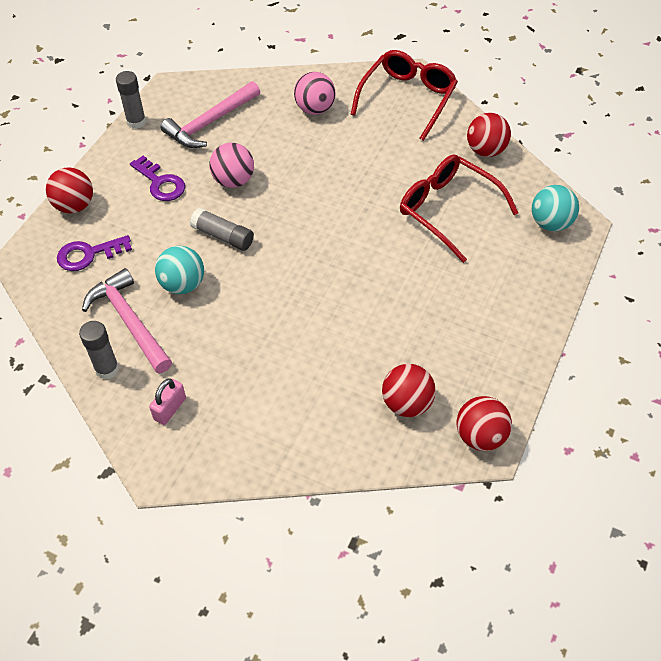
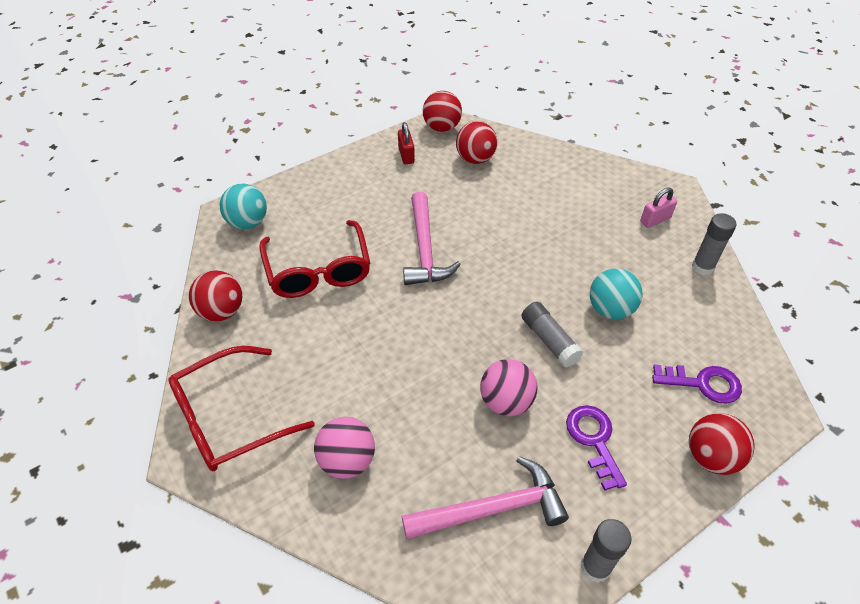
camera: 150 degrees left, 5 degrees down
(129, 321) = (672, 298): pink hammer -> pink hammer (424, 249)
(483, 371) = (406, 155): none -> red padlock

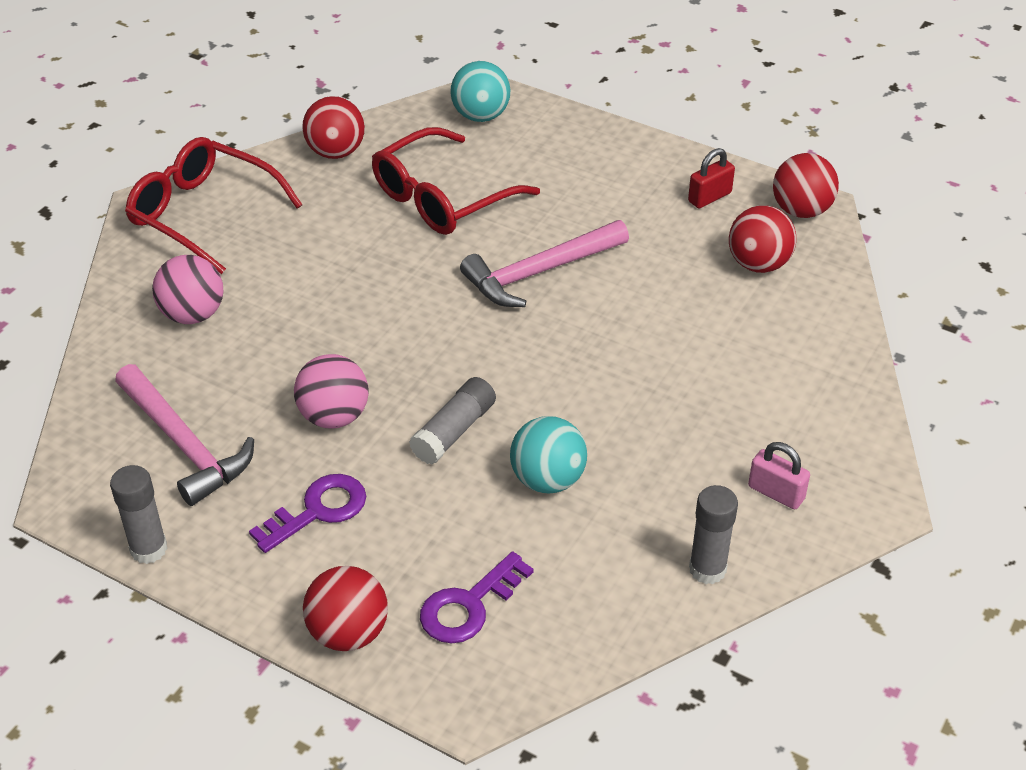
camera: 65 degrees right, 5 degrees down
(703, 383) = (469, 605): purple key -> purple key turned 60 degrees clockwise

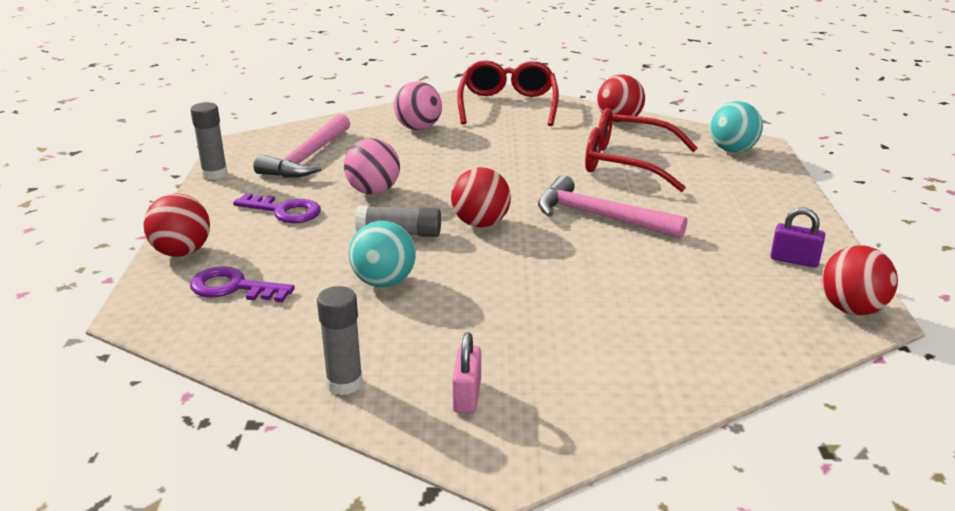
camera: 60 degrees right, 15 degrees down
(709, 197) = (794, 260): red padlock -> purple padlock
(758, 264) = (746, 306): red ball -> red ball (480, 223)

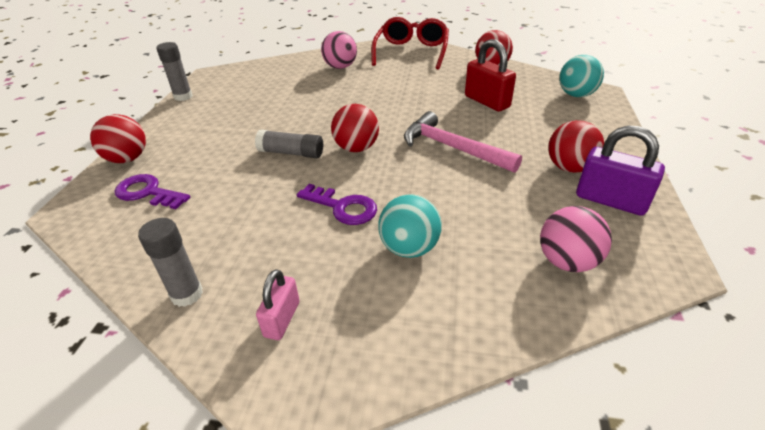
camera: 10 degrees right, 10 degrees up
(284, 211) = (216, 129): purple key -> purple key (342, 207)
(307, 158) = (252, 87): pink hammer -> none
(373, 191) = (287, 116): pink ball -> pink ball (567, 261)
(384, 282) = (261, 196): turquoise ball -> turquoise ball (409, 248)
(625, 162) = (487, 102): red glasses -> red padlock
(794, 260) = (610, 201): purple padlock -> purple padlock, size x1.64
(851, 309) = (657, 257): red ball -> red ball (569, 168)

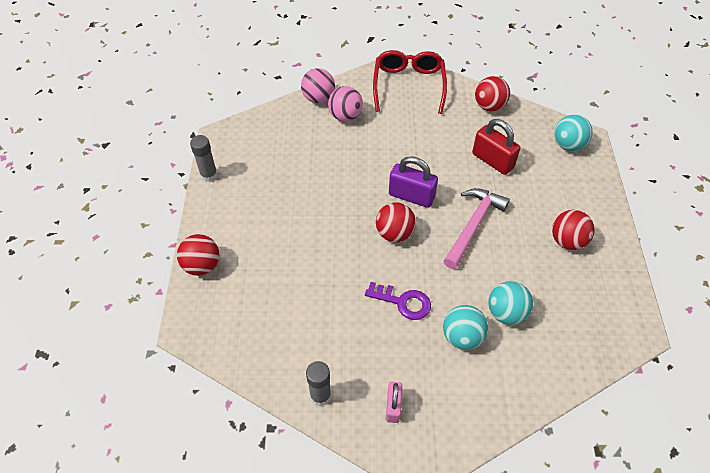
camera: 10 degrees left, 15 degrees up
(148, 192) = (241, 303): purple key -> none
(291, 153) = (341, 244): grey glue stick -> none
(452, 148) = (473, 225): pink hammer -> pink hammer turned 90 degrees clockwise
(476, 229) = (506, 313): none -> turquoise ball
(567, 261) = (570, 336): pink ball -> pink ball (318, 98)
(610, 201) = (598, 274): purple padlock -> purple padlock (411, 196)

